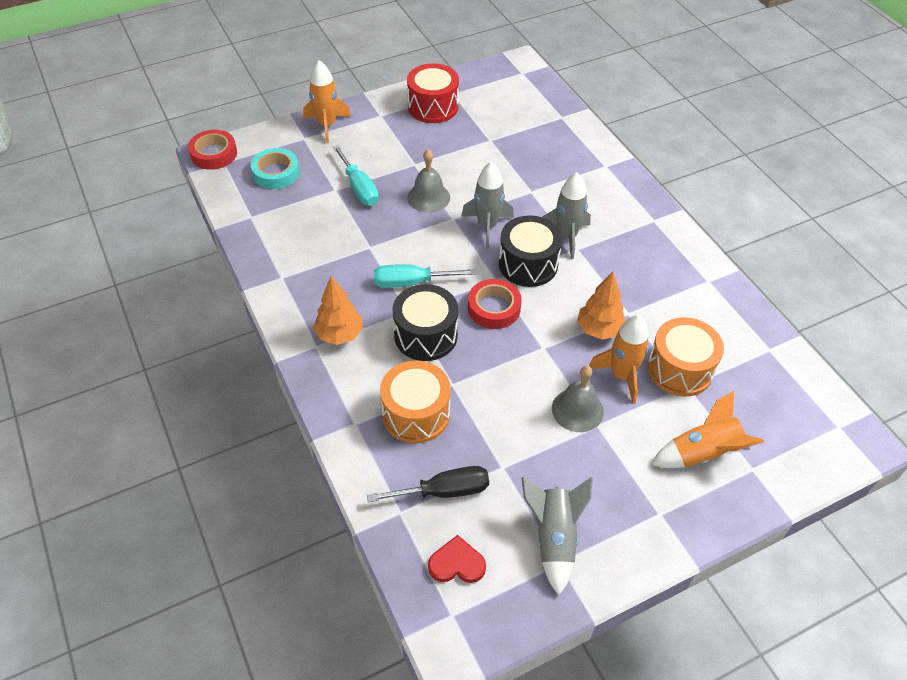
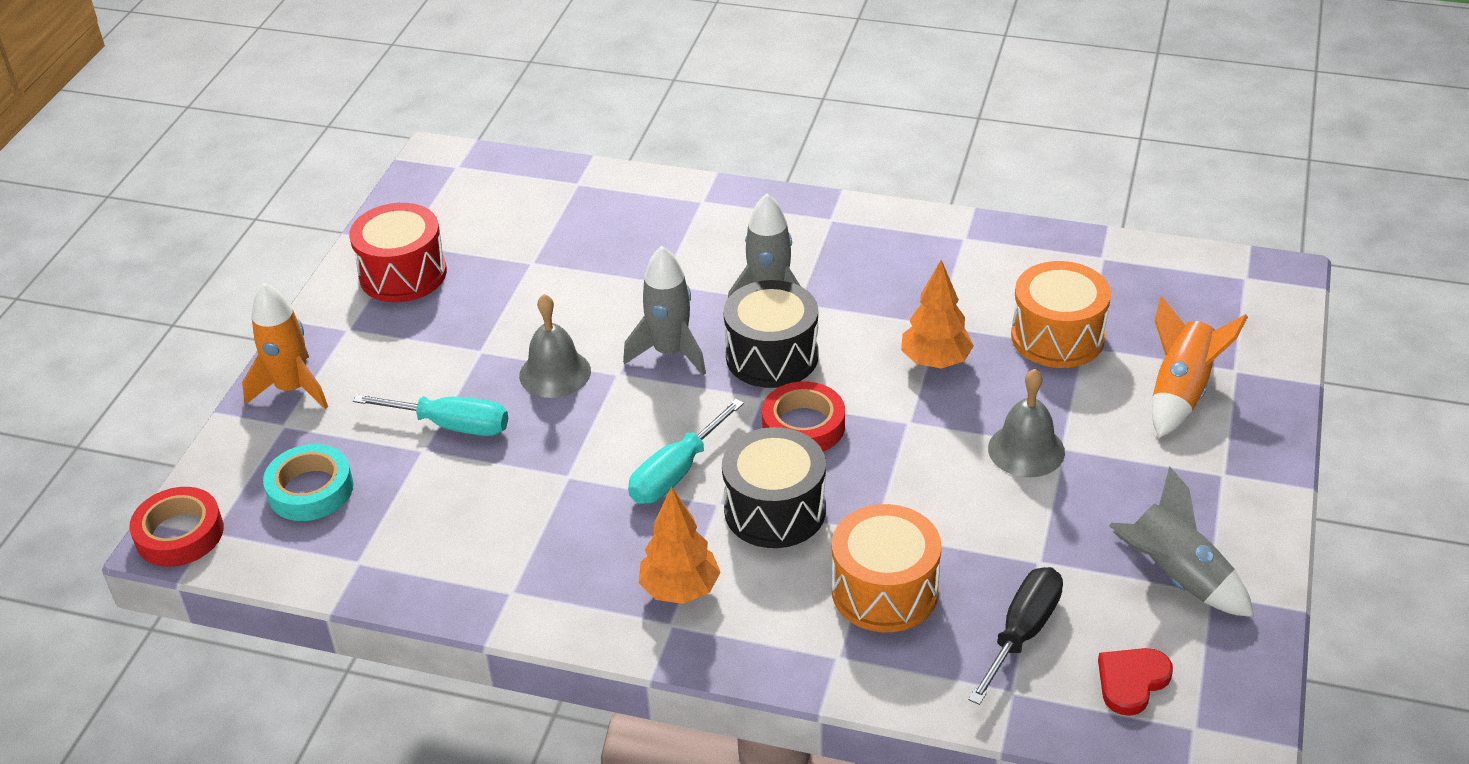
camera: 45 degrees left, 10 degrees down
(621, 375) = (1017, 386): orange rocket -> none

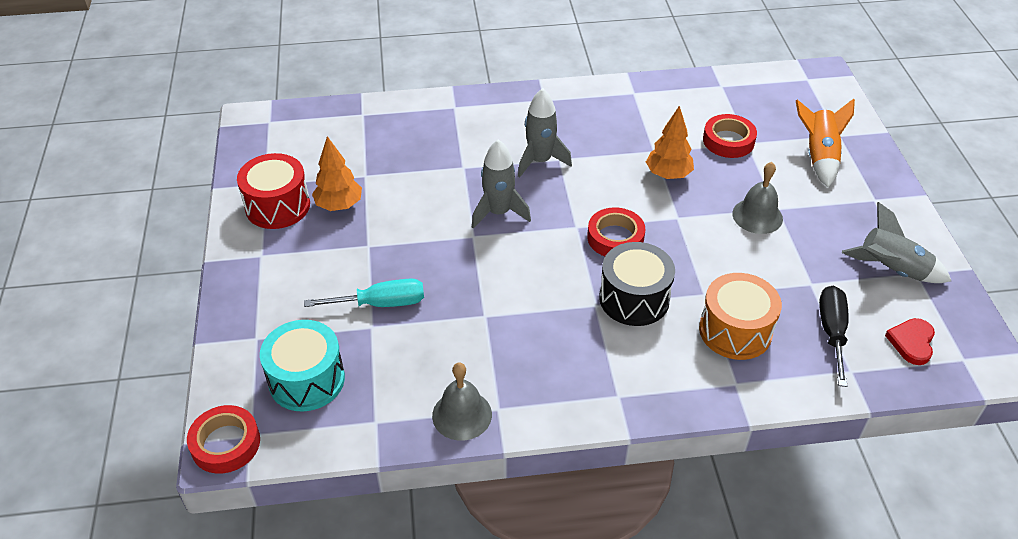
camera: 25 degrees left, 5 degrees up
(293, 389) = (246, 310): orange rocket -> none
(310, 490) = (307, 380): turquoise tape -> turquoise drum
(555, 373) = (430, 247): grey bell -> grey bell (462, 415)
(676, 473) = (555, 292): turquoise screwdriver -> none
(680, 590) = (609, 371): orange tree -> orange tree (339, 205)
(772, 356) = (566, 198): black drum -> none
(1057, 337) = (728, 141): orange drum -> red tape

